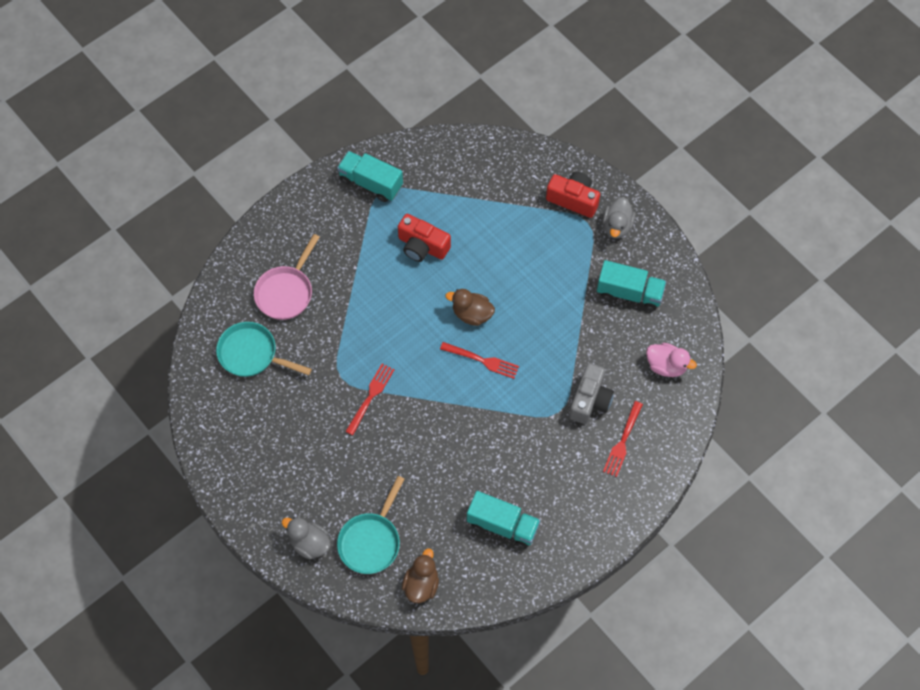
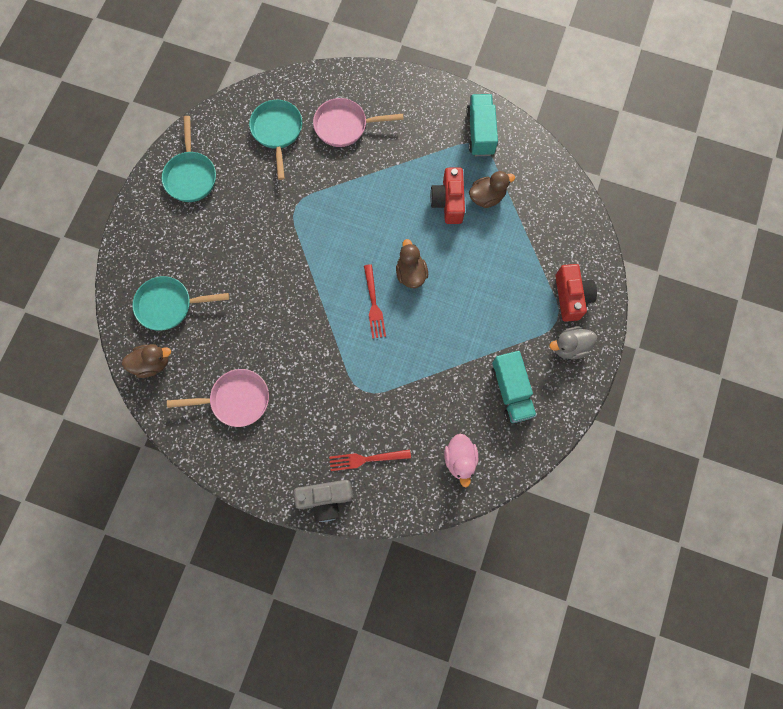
camera: 60 degrees right, 10 degrees up
(246, 456) = (191, 176): none -> turquoise pan
(309, 543) = (143, 261): grey duck -> none
(371, 396) = (292, 237): red fork -> none
(438, 213) = (487, 197): none -> brown duck
(502, 525) = (236, 399): turquoise truck -> pink pan
(590, 400) = (389, 411): grey camera -> grey camera (325, 499)

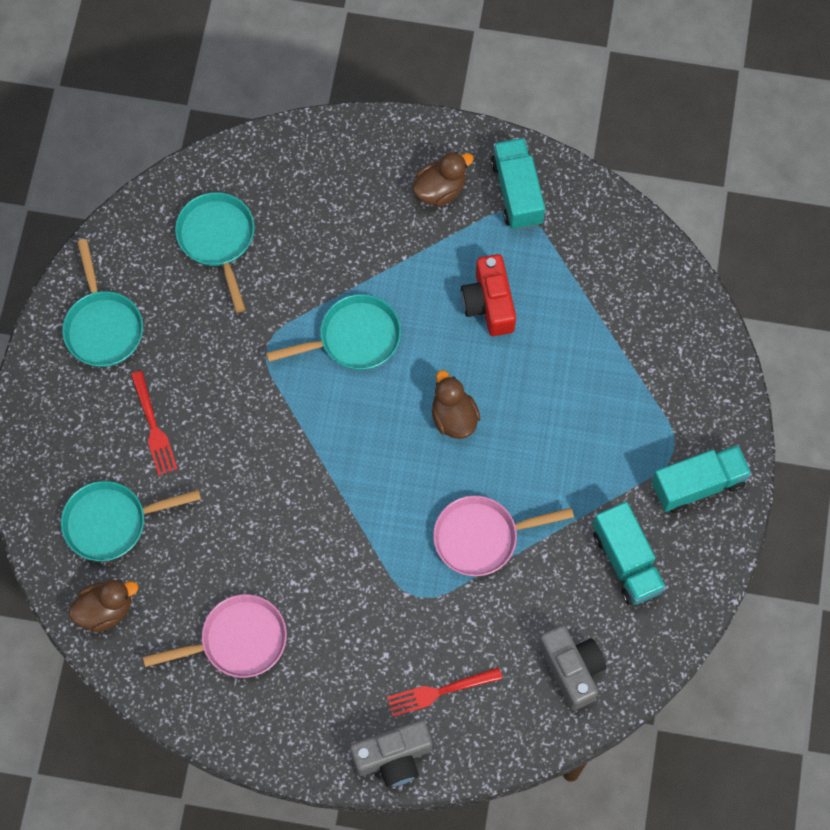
camera: 10 degrees left, 5 degrees down
(344, 126) = (315, 215): pink pan -> pink pan (481, 537)
(354, 210) = (354, 338): none -> turquoise pan
(374, 305) = (409, 471): red fork -> red fork (153, 427)
(460, 459) = (572, 669): pink duck -> grey camera
(487, 197) = (543, 287): brown duck -> brown duck (440, 190)
(569, 347) = (698, 484): grey duck -> turquoise truck
(571, 297) = (689, 413): red camera -> none

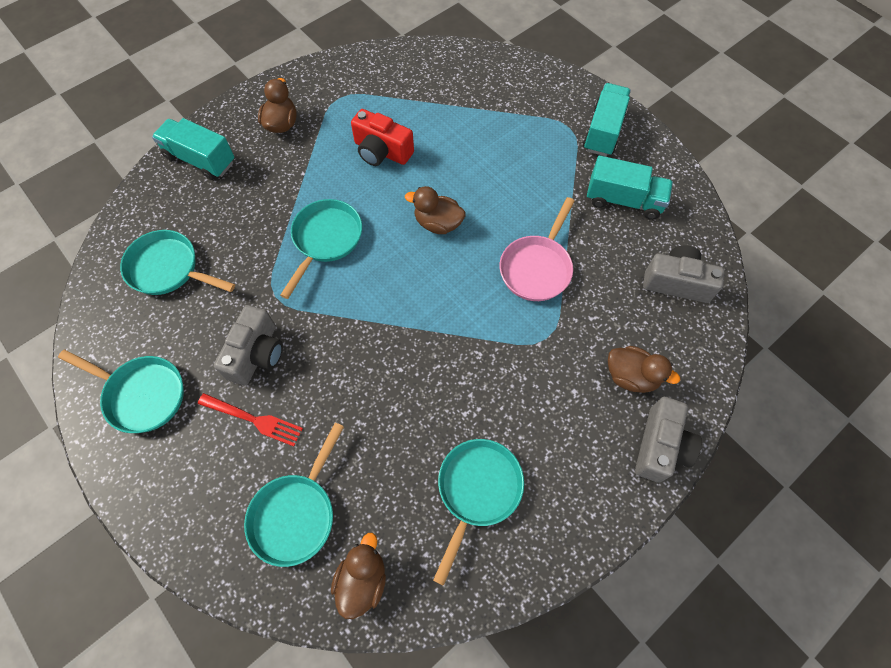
camera: 50 degrees left, 5 degrees down
(206, 379) = (257, 354): none -> grey camera
(238, 640) = (477, 490): pink pan -> turquoise pan
(439, 692) = (631, 376): red fork -> brown duck
(517, 192) = (327, 89): turquoise truck -> turquoise truck (200, 160)

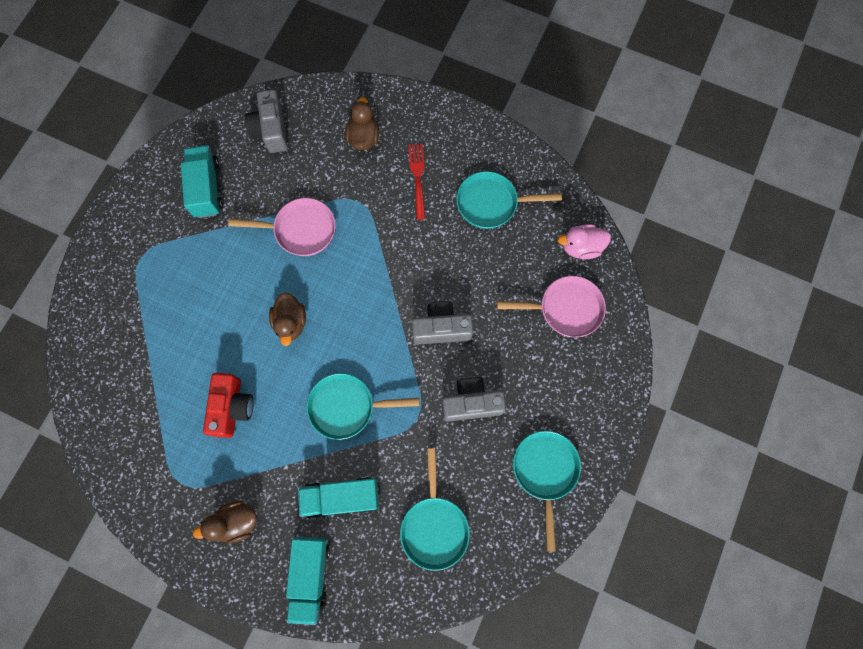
camera: 115 degrees left, 10 degrees up
(254, 420) = (520, 374): red fork -> red fork (417, 177)
(296, 514) = (565, 309): turquoise pan -> pink pan
(362, 580) = (581, 247): brown duck -> pink duck
(603, 131) = (135, 228): turquoise truck -> turquoise truck (341, 497)
(660, 446) = (406, 106): grey camera -> grey camera (441, 328)

